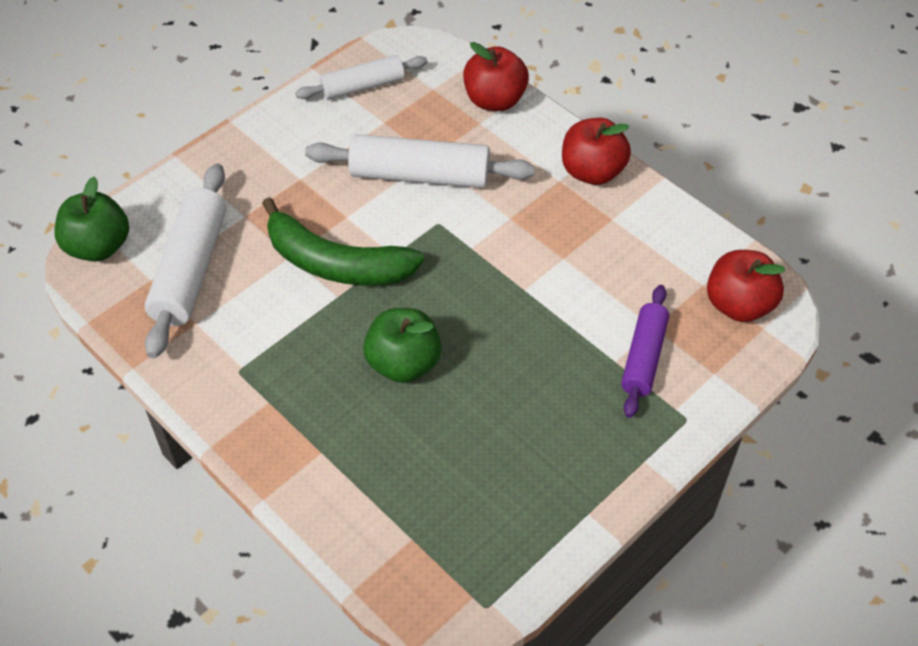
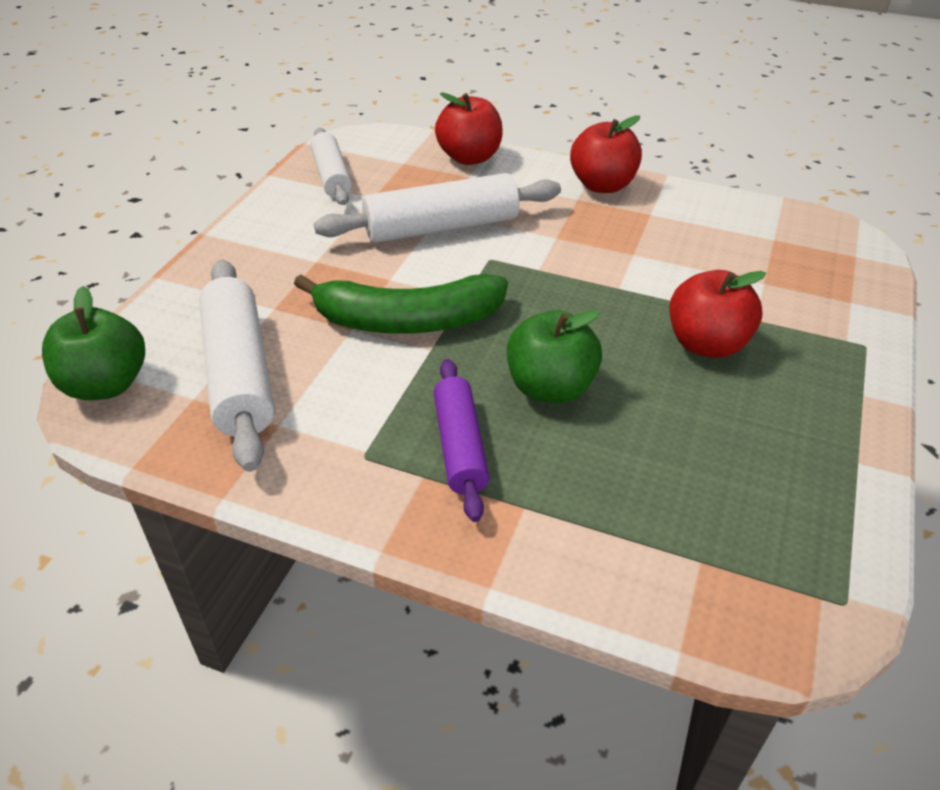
camera: 25 degrees left, 10 degrees down
(363, 86) = (332, 176): white rolling pin -> white rolling pin turned 60 degrees counterclockwise
(643, 357) = (778, 308): purple rolling pin -> purple rolling pin (459, 446)
(738, 305) = (819, 245): red apple -> red apple (706, 344)

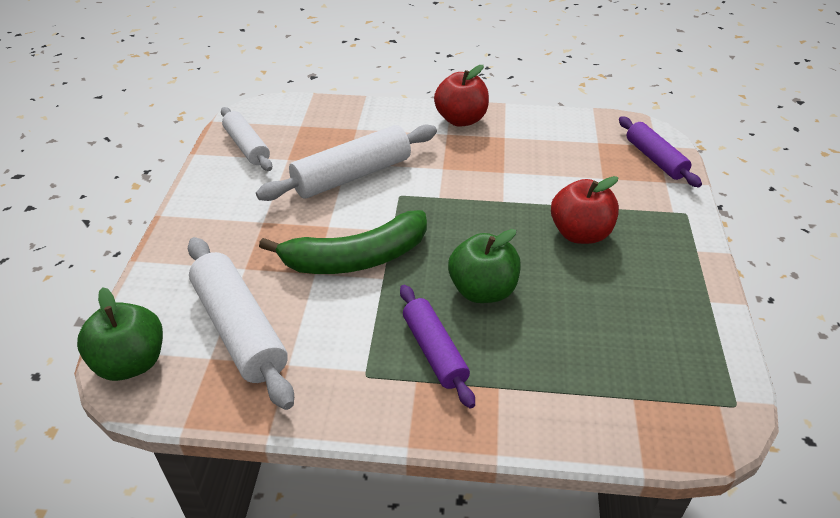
camera: 15 degrees left, 0 degrees up
(469, 157) = (351, 113): red apple -> none
(846, 272) = (655, 159): none -> purple rolling pin

